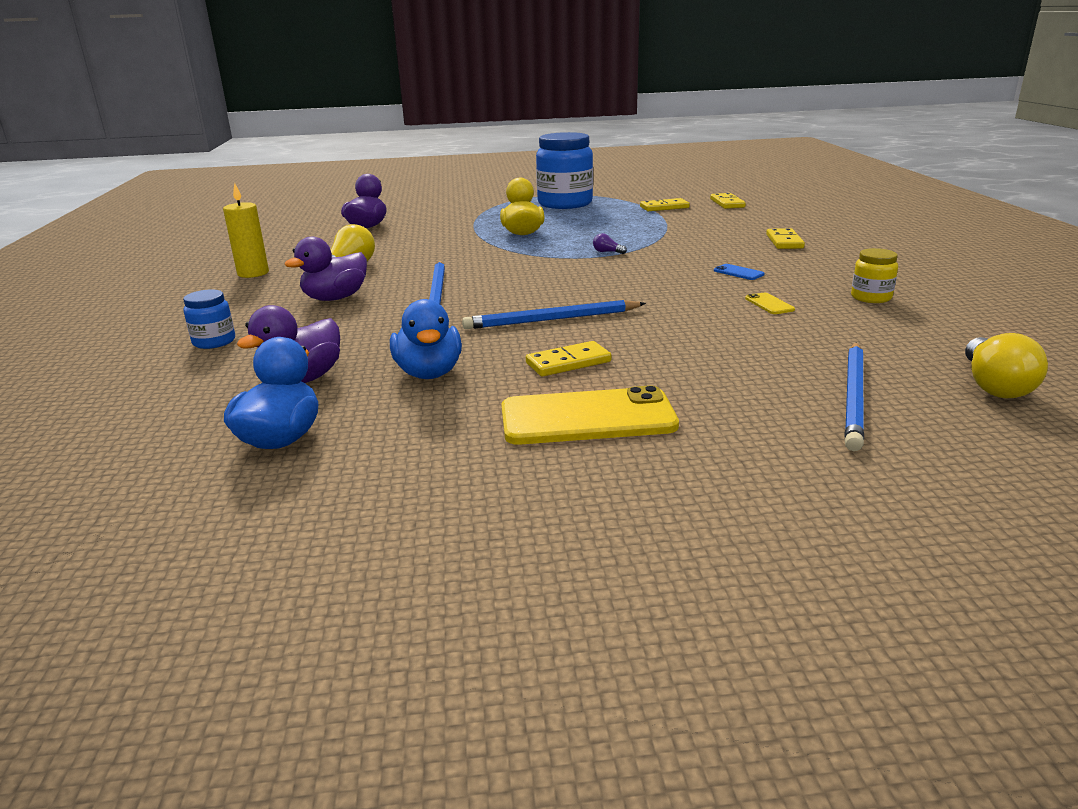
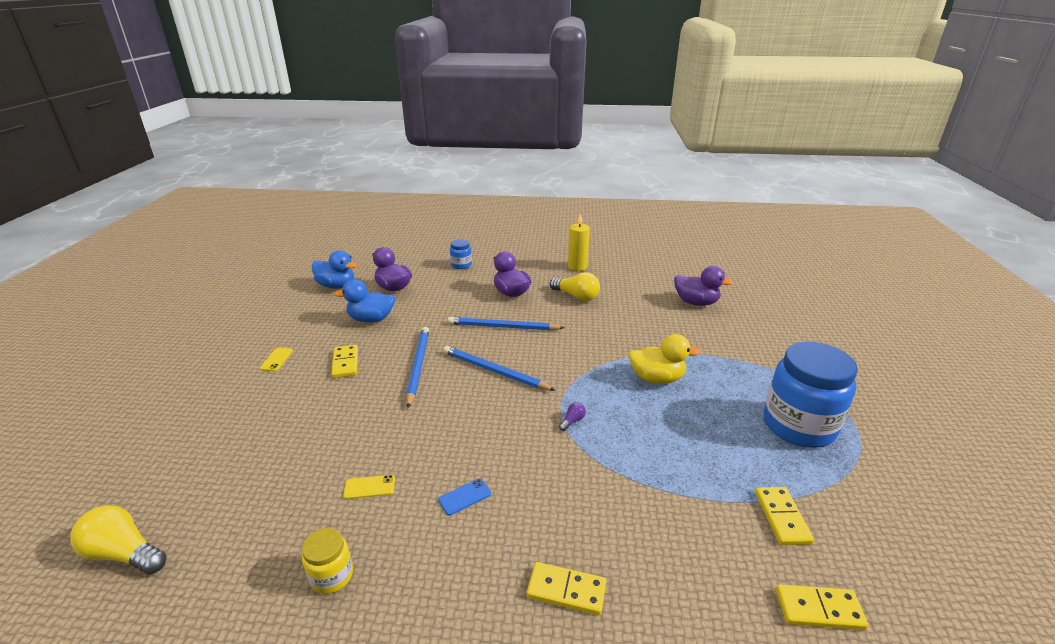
camera: 100 degrees right, 5 degrees up
(587, 418) = (276, 359): yellow phone -> yellow phone, size x0.42
(854, 396) = (193, 466): blue pencil -> blue pencil (495, 371)

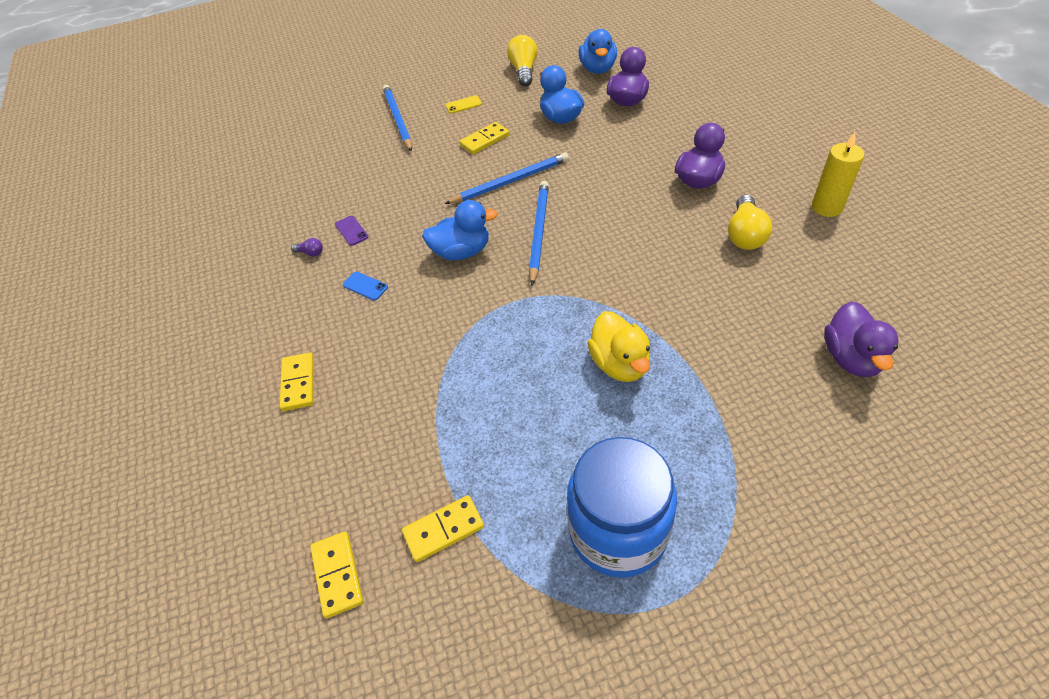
camera: 70 degrees right, 20 degrees up
(124, 553) = (256, 163): yellow light bulb -> yellow light bulb (524, 71)
(332, 576) = (270, 255): yellow jar -> none
(369, 487) = (351, 231): yellow phone -> purple phone
(461, 265) = (723, 118): blue jar -> none
(477, 418) = (462, 252): none -> blue duck
(503, 327) = (622, 204): blue pencil -> blue pencil (398, 120)
(572, 421) = (497, 317): purple light bulb -> purple light bulb (310, 253)

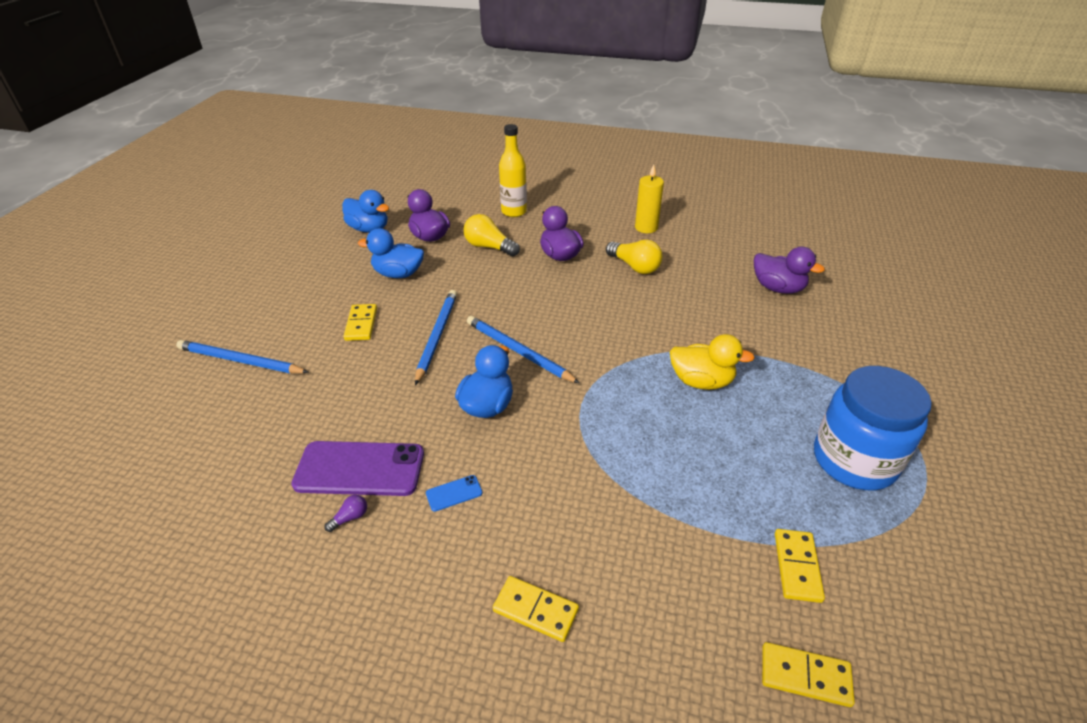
camera: 60 degrees left, 10 degrees down
(351, 231) = (360, 469): purple phone -> purple phone, size x2.38
(463, 105) = (291, 312): yellow phone -> none
(524, 71) = (305, 260): yellow light bulb -> yellow light bulb (489, 247)
(729, 117) = (514, 212): none -> yellow bottle

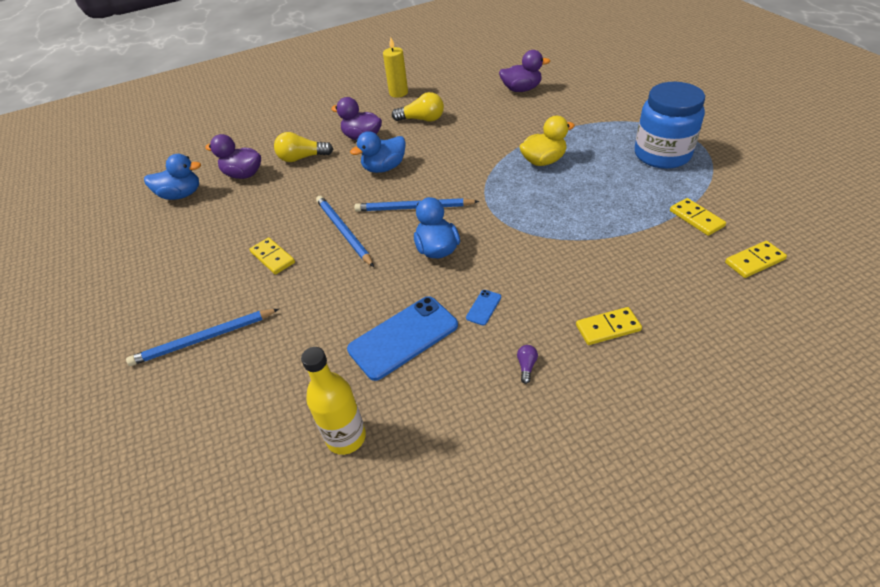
camera: 35 degrees left, 5 degrees up
(350, 517) = (437, 366): purple light bulb -> purple light bulb (526, 366)
(360, 469) = (403, 337): purple phone -> blue phone
(398, 274) = (254, 211): blue duck -> blue duck (384, 168)
(514, 212) = (289, 127): yellow bottle -> yellow bottle (346, 437)

